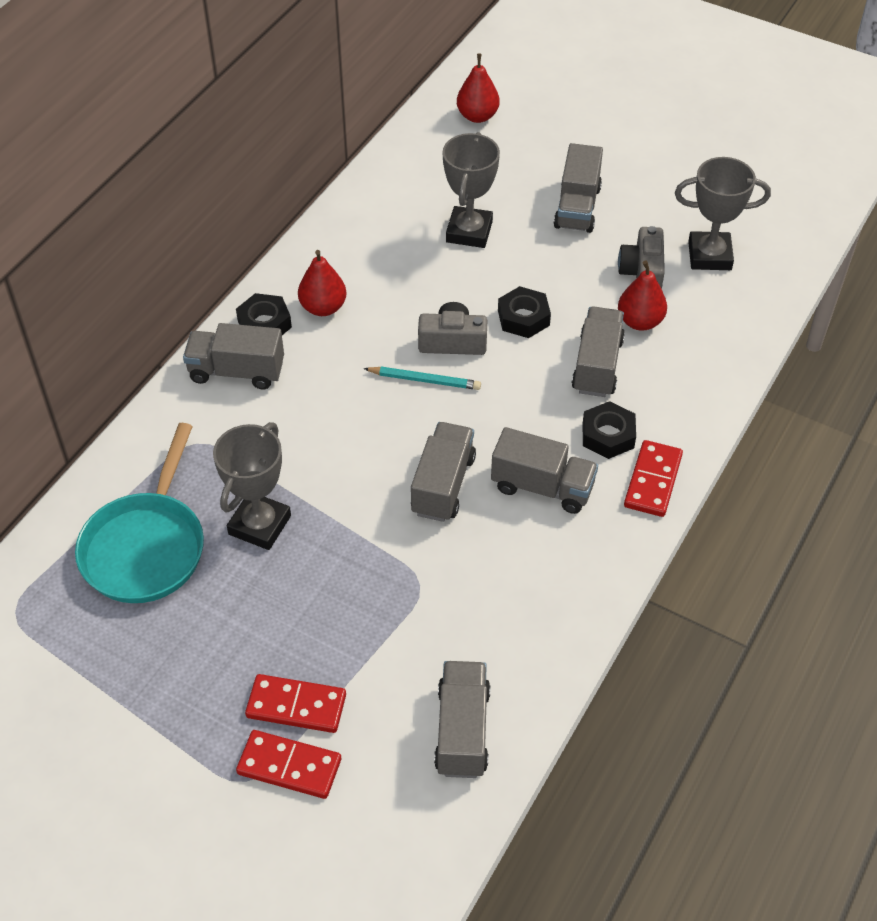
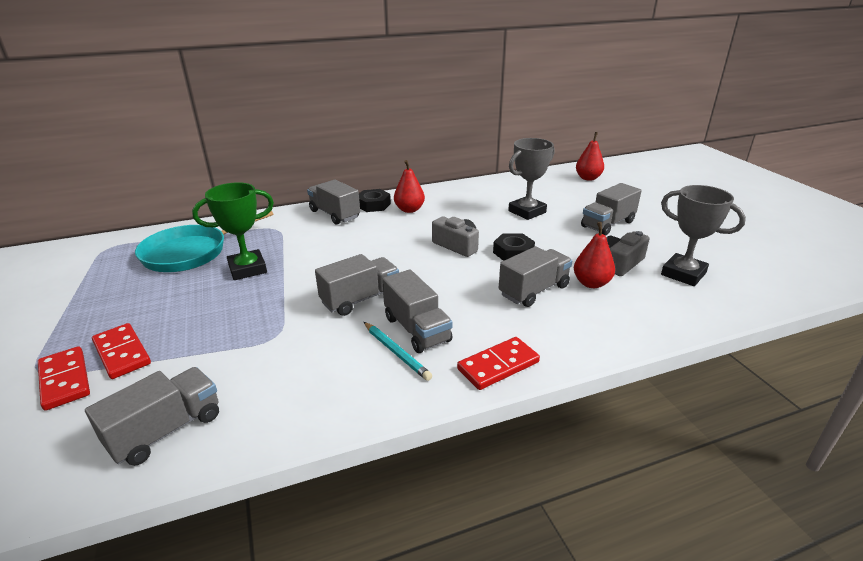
camera: 40 degrees right, 20 degrees down
(259, 525) = (247, 269): grey trophy -> green trophy
(425, 380) = (419, 253): turquoise pencil -> turquoise pencil (396, 352)
(608, 435) = (496, 326): black nut -> none

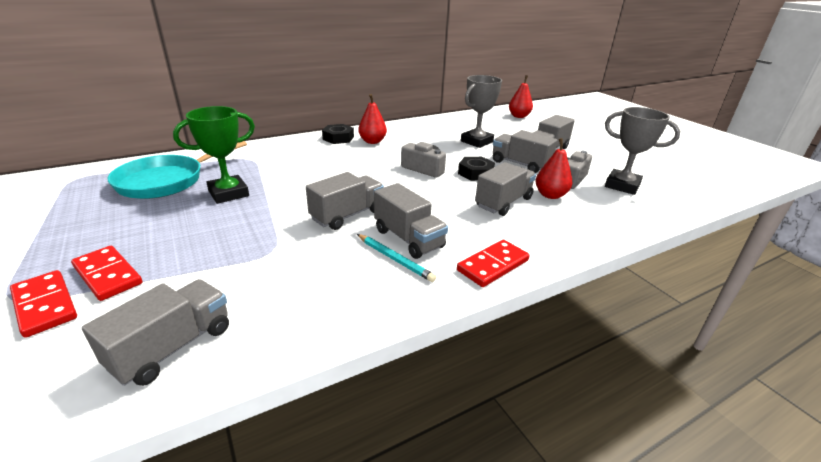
camera: 10 degrees left, 0 degrees up
(334, 214) = (303, 146): grey truck -> grey truck (520, 164)

